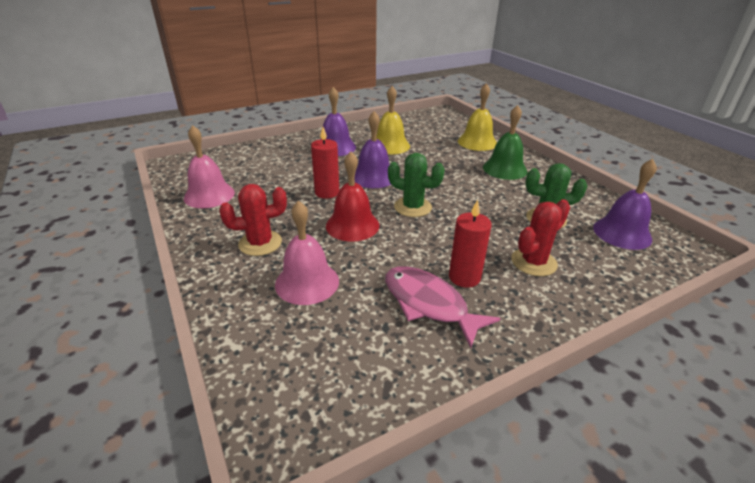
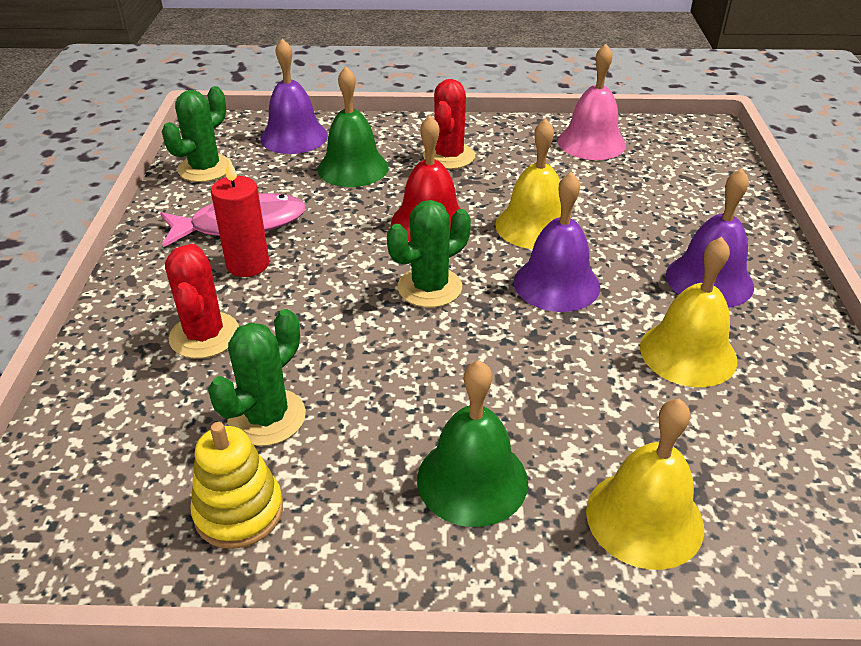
camera: 120 degrees right, 5 degrees up
(307, 282) = (353, 168): pink bell -> green bell
(327, 192) = (534, 226): red candle -> yellow bell
(372, 379) = (205, 168): none -> green cactus
(588, 206) = (239, 511): none -> yellow stacking toy
(622, 233) = (138, 491): purple bell -> purple bell (294, 137)

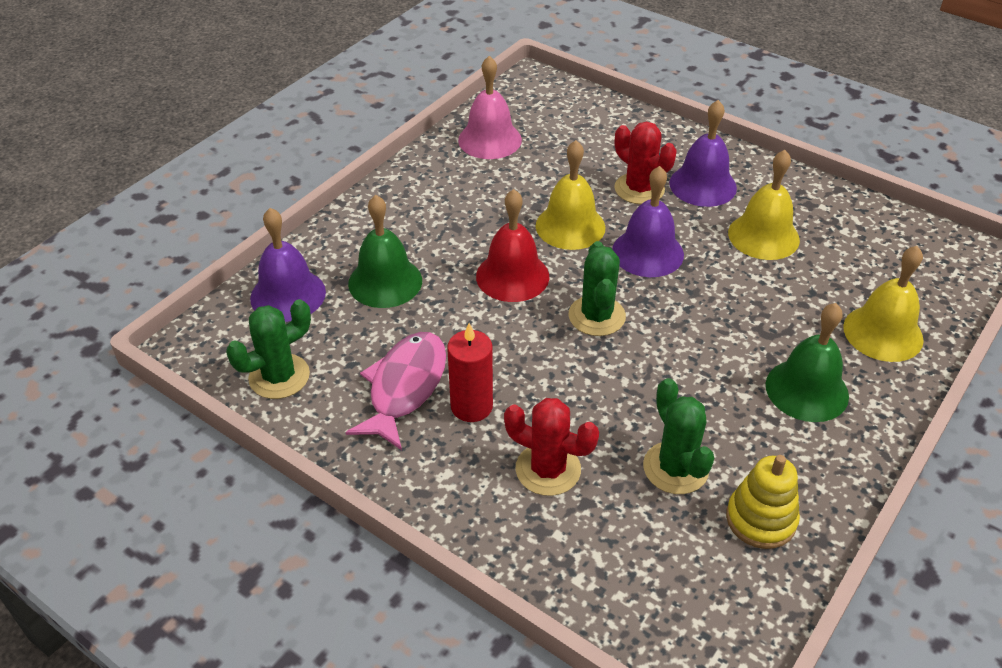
camera: 55 degrees left, 5 degrees up
(205, 168) = (279, 376): green cactus -> green cactus turned 75 degrees clockwise
(449, 156) = (427, 220): red cactus -> red cactus (639, 189)

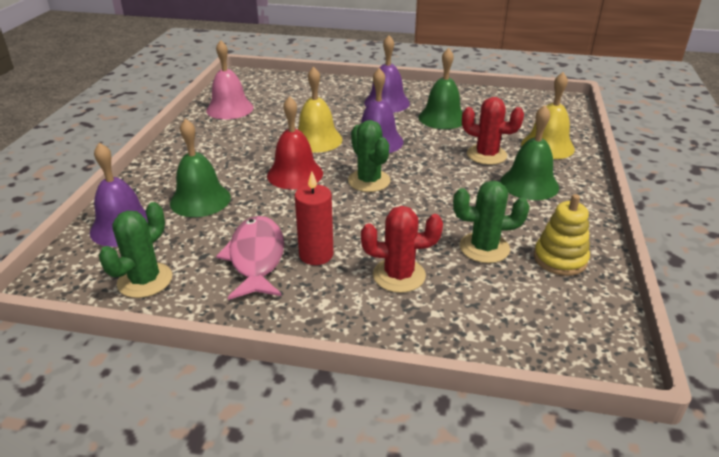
camera: 25 degrees left, 10 degrees down
(639, 189) = (348, 112): red cactus -> red cactus (486, 155)
(675, 468) = (484, 248): green cactus -> green cactus turned 45 degrees counterclockwise
(763, 236) = (442, 118): yellow bell -> green bell

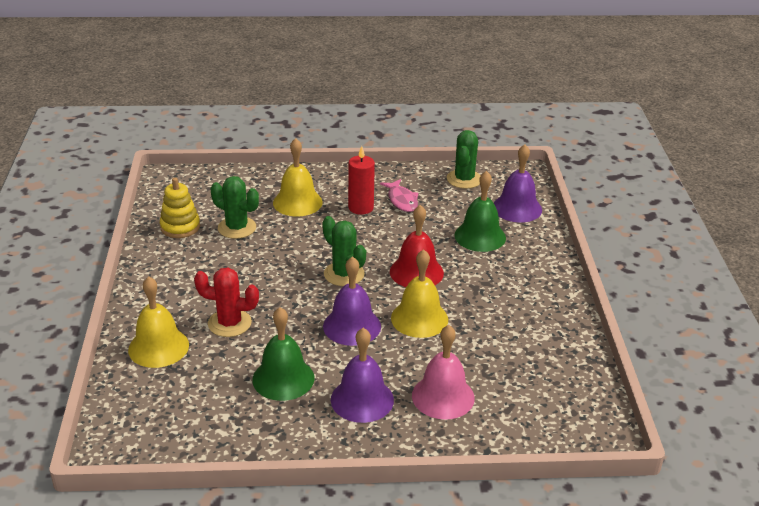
camera: 165 degrees right, 0 degrees up
(230, 109) = (554, 354): pink bell -> pink bell (443, 396)
(256, 258) = (402, 200): pink fish -> pink fish, size x0.66
(399, 275) = (297, 202): red cactus -> yellow bell
(484, 248) = (237, 228): green cactus -> green cactus turned 45 degrees clockwise
(529, 184) = (190, 292): green bell -> none

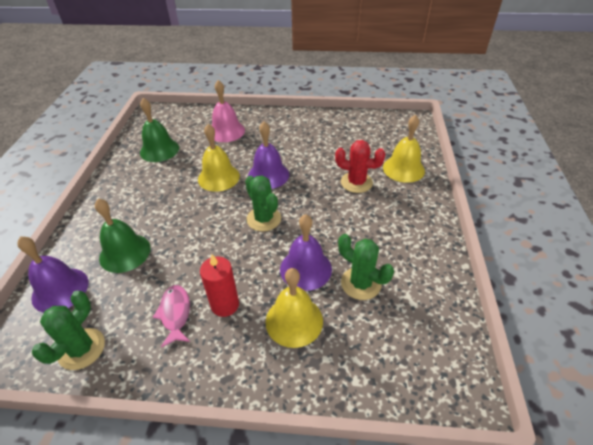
camera: 170 degrees left, 10 degrees up
(180, 227) = (421, 289): yellow stacking toy -> none
(283, 378) = (319, 145): green bell -> green bell (159, 150)
(362, 399) = (273, 132): purple bell -> purple bell (305, 269)
(416, 272) = (202, 217): red bell -> none

